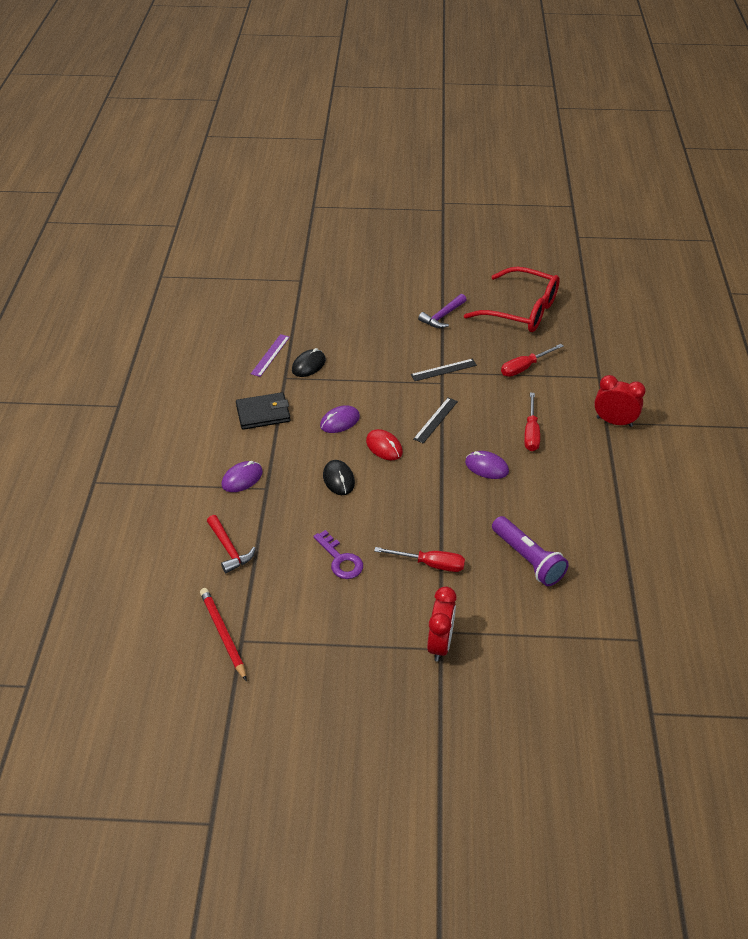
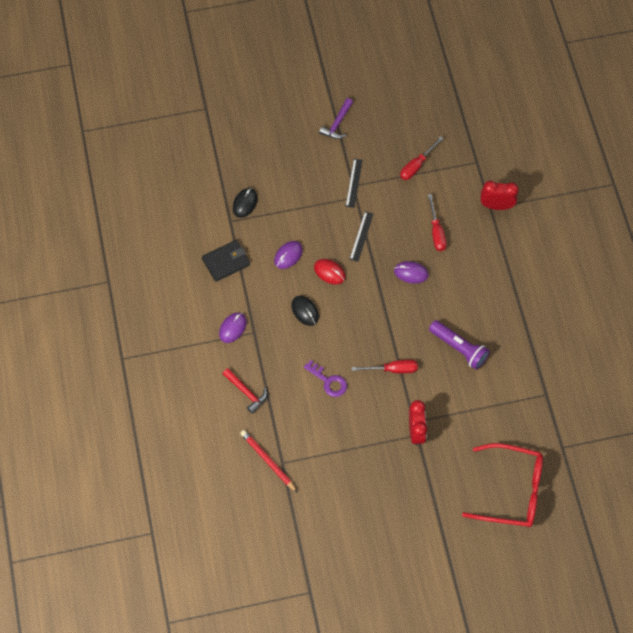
camera: 15 degrees left, 20 degrees up
(270, 355) = (210, 200): purple ruler -> none
(443, 370) = (354, 183): black ruler -> black ruler turned 45 degrees counterclockwise
(521, 310) = (400, 102): red glasses -> red glasses (511, 490)

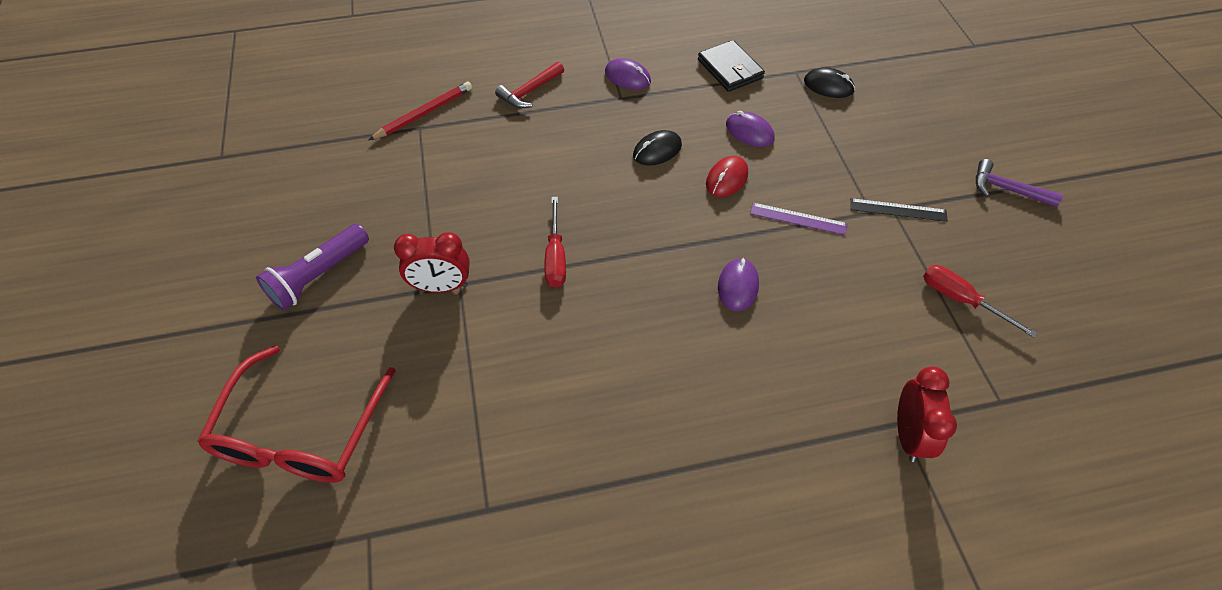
camera: 90 degrees right, 10 degrees down
(328, 381) = (540, 177): purple key -> none
(361, 236) = (798, 218): black ruler -> purple ruler
(436, 232) = (827, 327): red screwdriver -> none
(459, 348) = (592, 356): purple flashlight -> purple flashlight (319, 276)

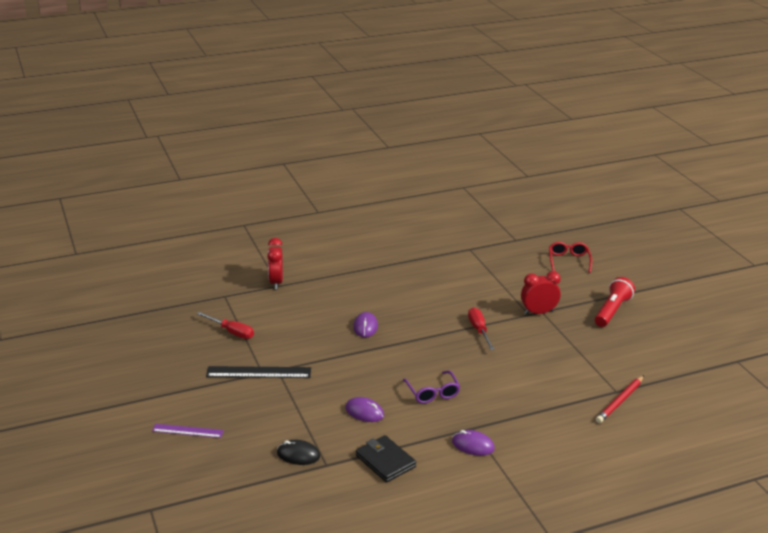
camera: 170 degrees right, 25 degrees down
(301, 433) = (568, 261): red glasses -> red glasses, size x0.56
(319, 276) = (612, 311): purple flashlight -> red flashlight
(529, 91) = (548, 425): red hammer -> none
(657, 150) = (432, 393): black mouse -> purple glasses
(726, 179) = (378, 380): red mouse -> none
(798, 218) = (328, 362): purple ruler -> purple ruler (187, 431)
(898, 210) = (258, 372): black ruler -> black ruler, size x1.58
(1007, 189) = (176, 391): purple hammer -> none

